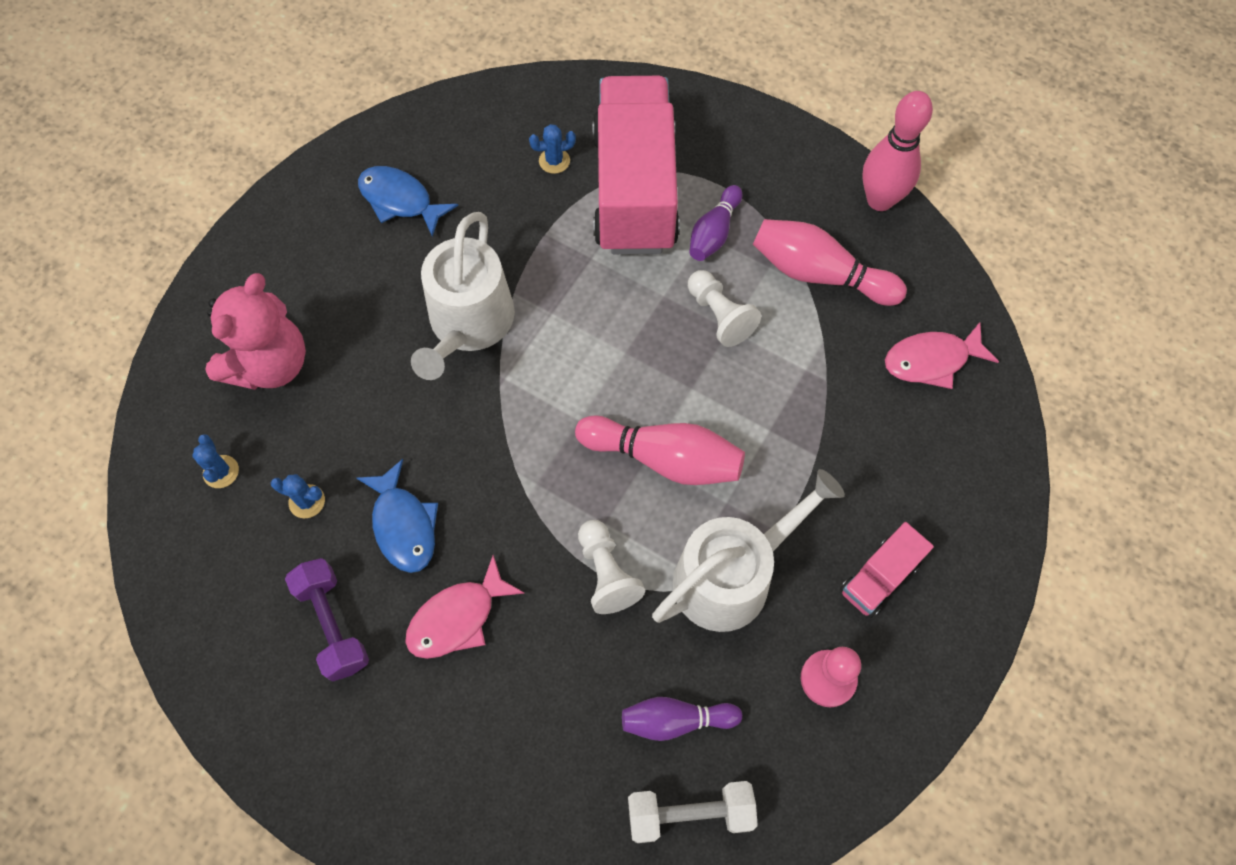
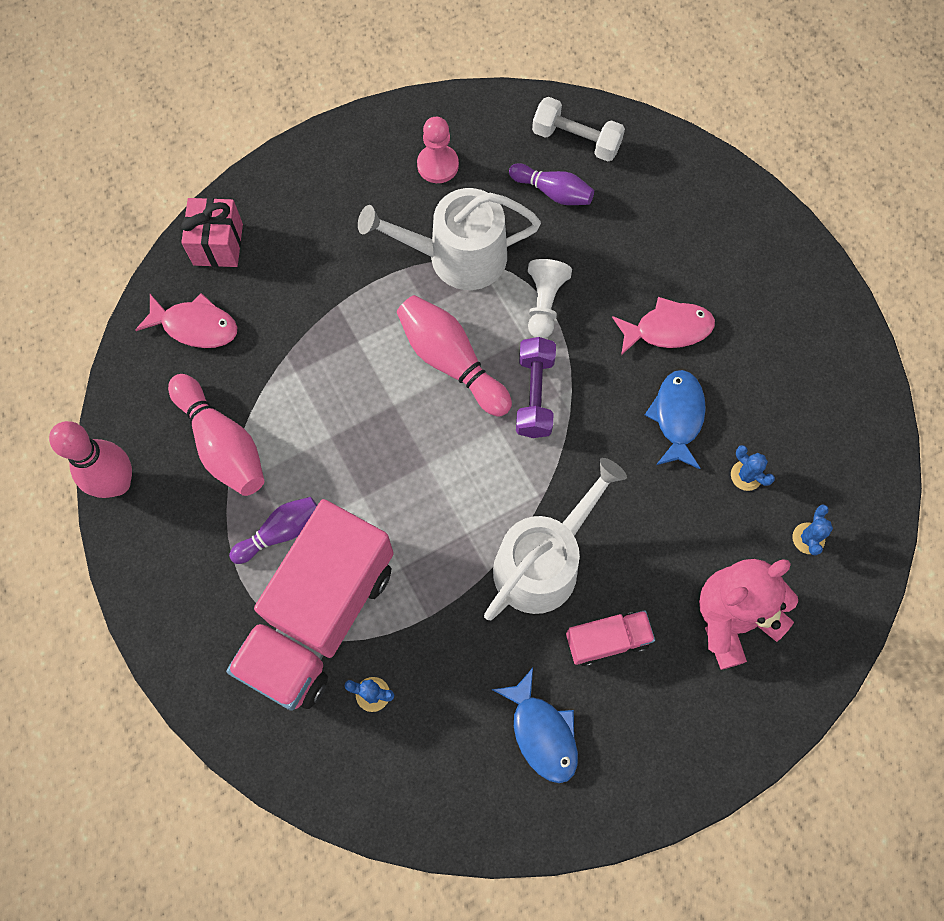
camera: 150 degrees left, 5 degrees up
(332, 624) = (761, 371): purple dumbbell -> purple dumbbell (535, 395)
(719, 316) = (330, 453): white pawn -> none
(879, 577) = (357, 204): pink truck -> pink truck (607, 640)
(981, 451) = (218, 244): none -> pink gift

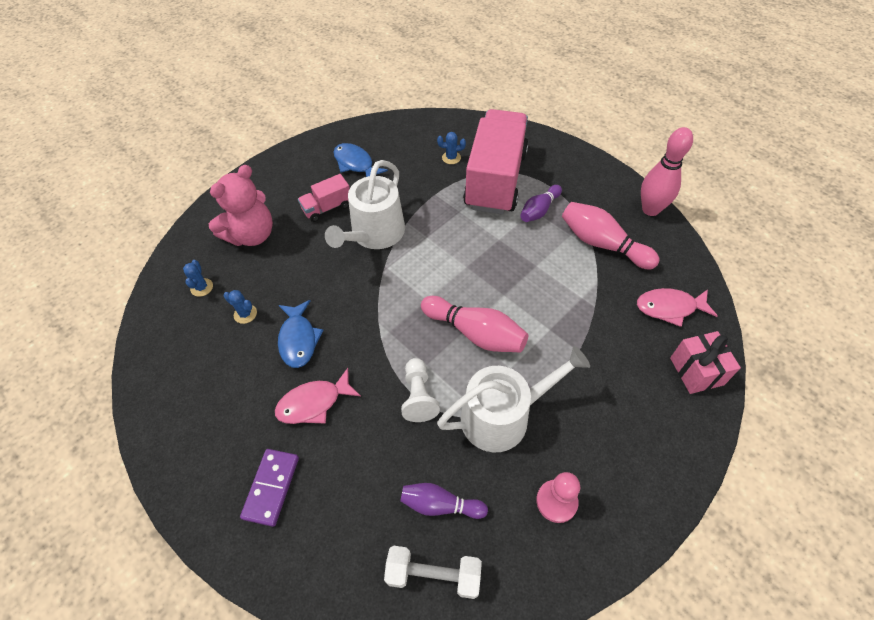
camera: 165 degrees right, 15 degrees down
(535, 395) = (407, 326): purple dumbbell -> none
(723, 253) = (271, 487): none -> purple domino

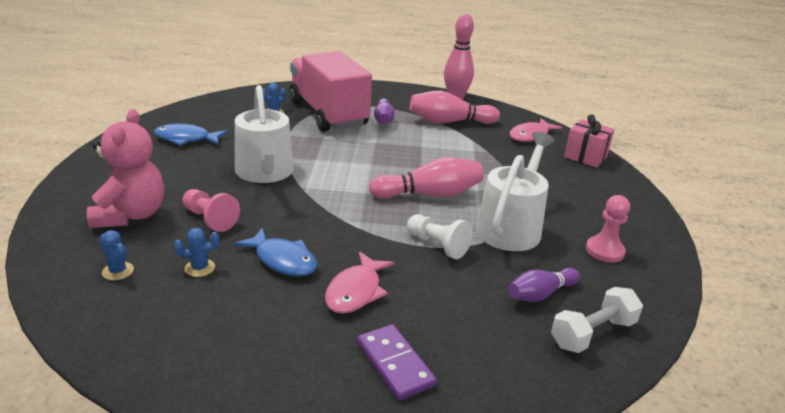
camera: 45 degrees left, 25 degrees down
(292, 267) = (210, 219): none -> pink pawn
(327, 208) = (194, 172): pink truck -> none

